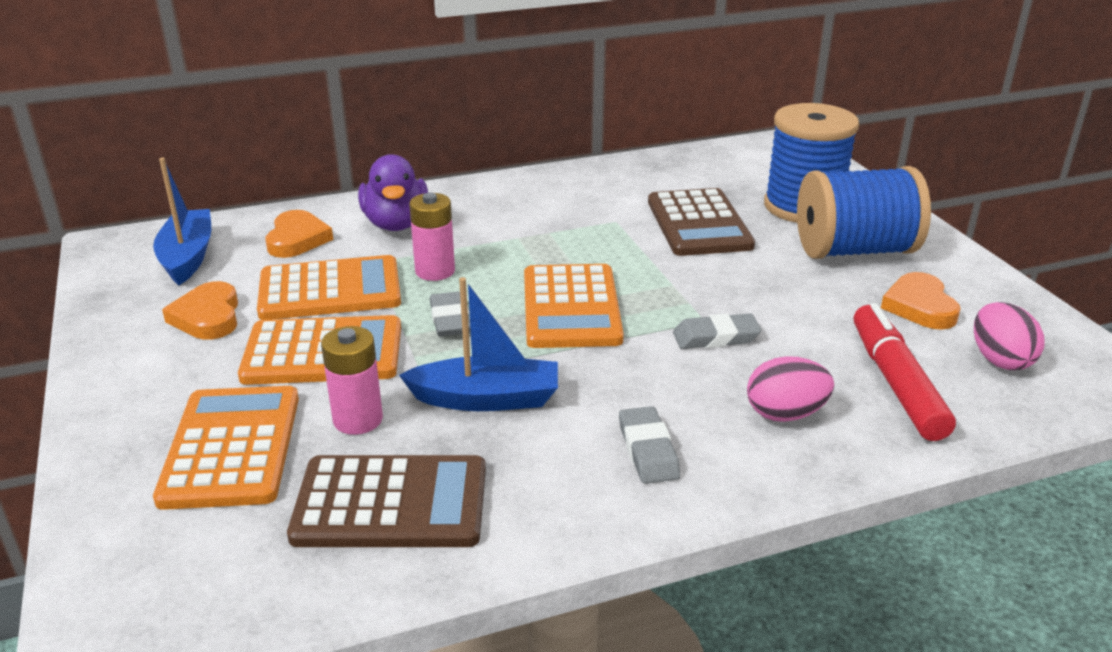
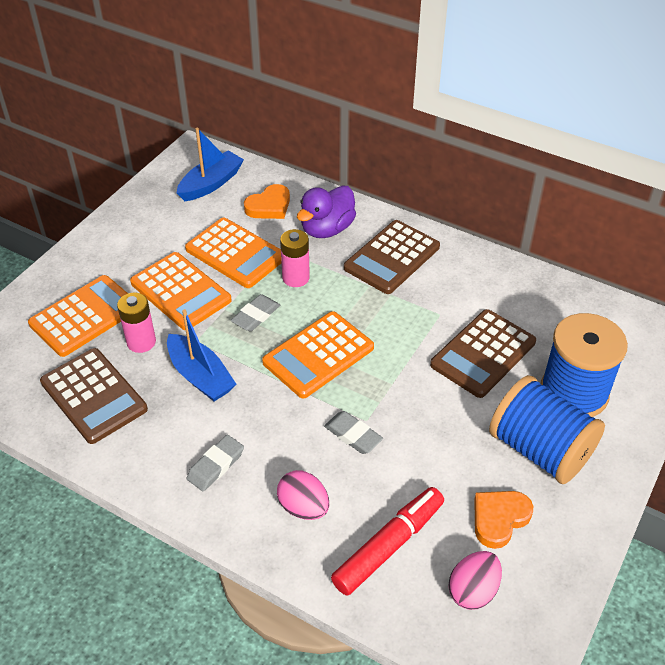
camera: 50 degrees right, 15 degrees up
(208, 317) = (169, 231): orange heart -> none
(499, 210) = (392, 257): none -> brown calculator

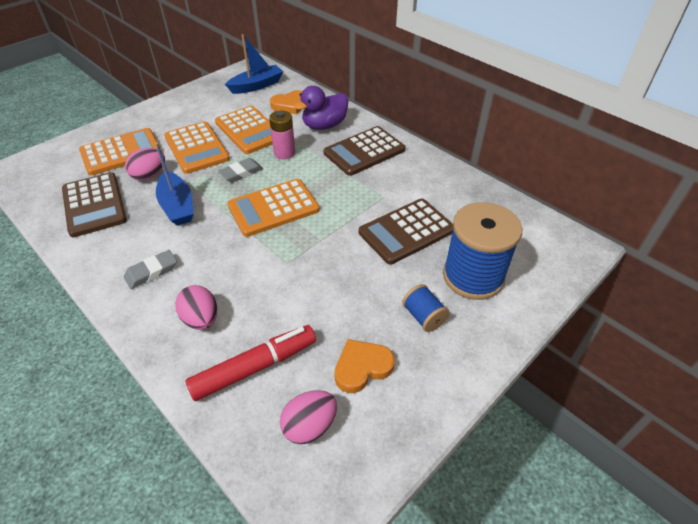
camera: 15 degrees right, 0 degrees up
(141, 342) = (149, 175): pink battery -> pink egg
(353, 435) = (270, 271): grey eraser -> none
(540, 450) = (423, 316): blue spool -> blue spool, size x0.47

